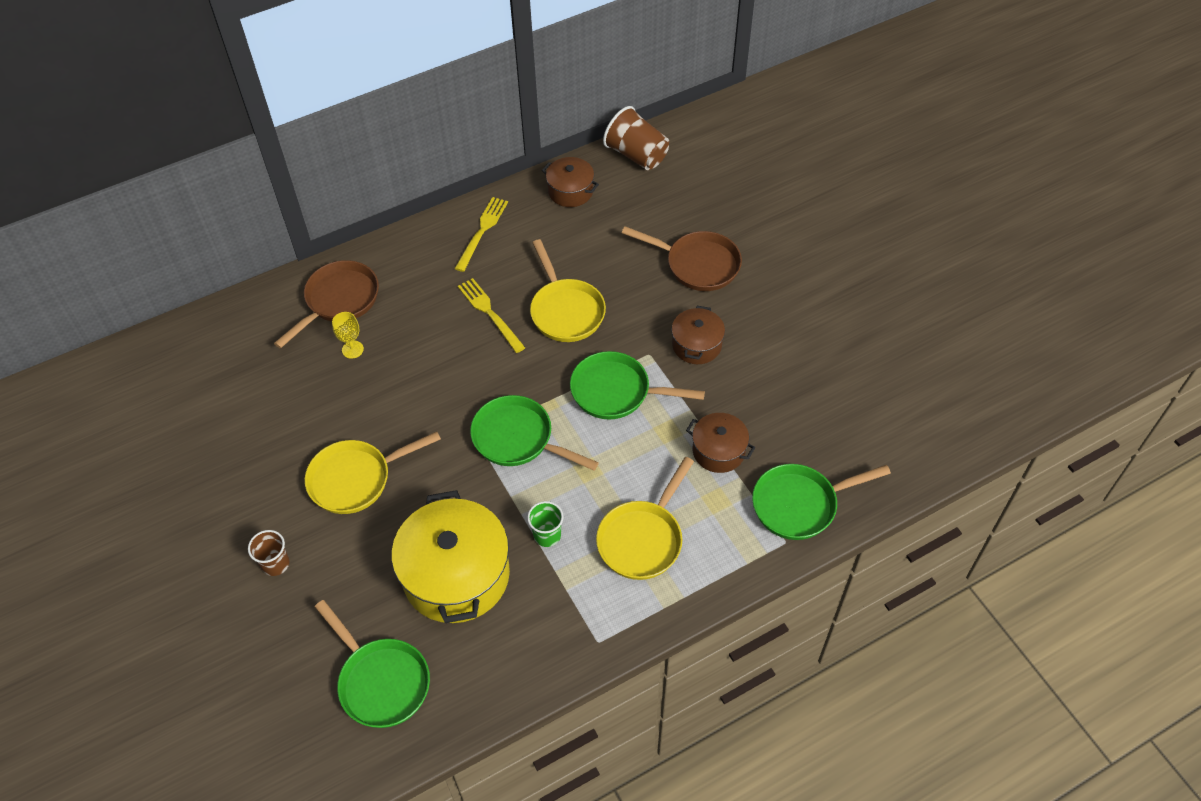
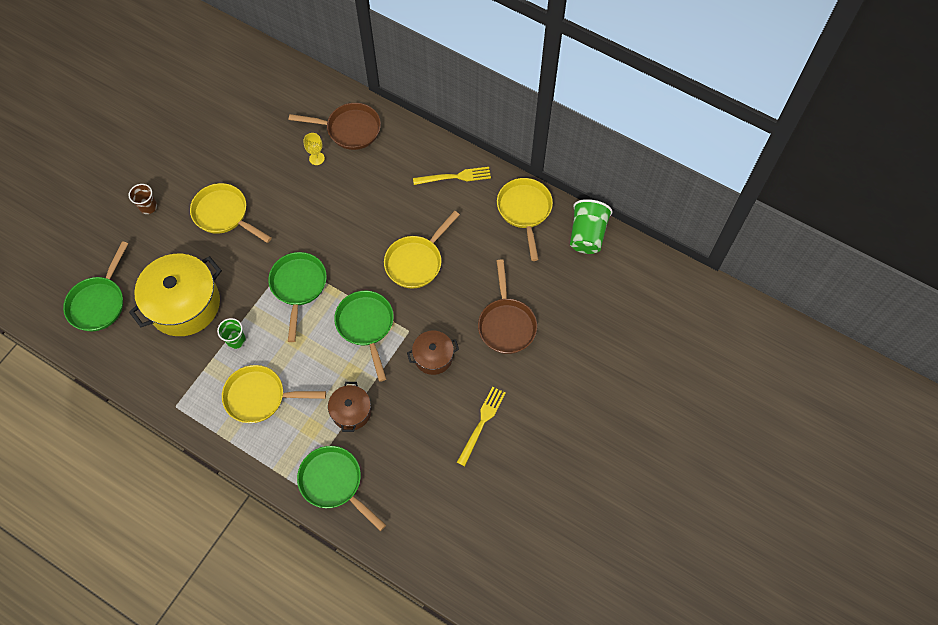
camera: 60 degrees right, 10 degrees up
(489, 313) = (388, 218): yellow fork -> yellow fork (482, 423)
(570, 191) = (524, 211): brown pot -> yellow pan
(636, 155) = (587, 235): brown cup -> green cup

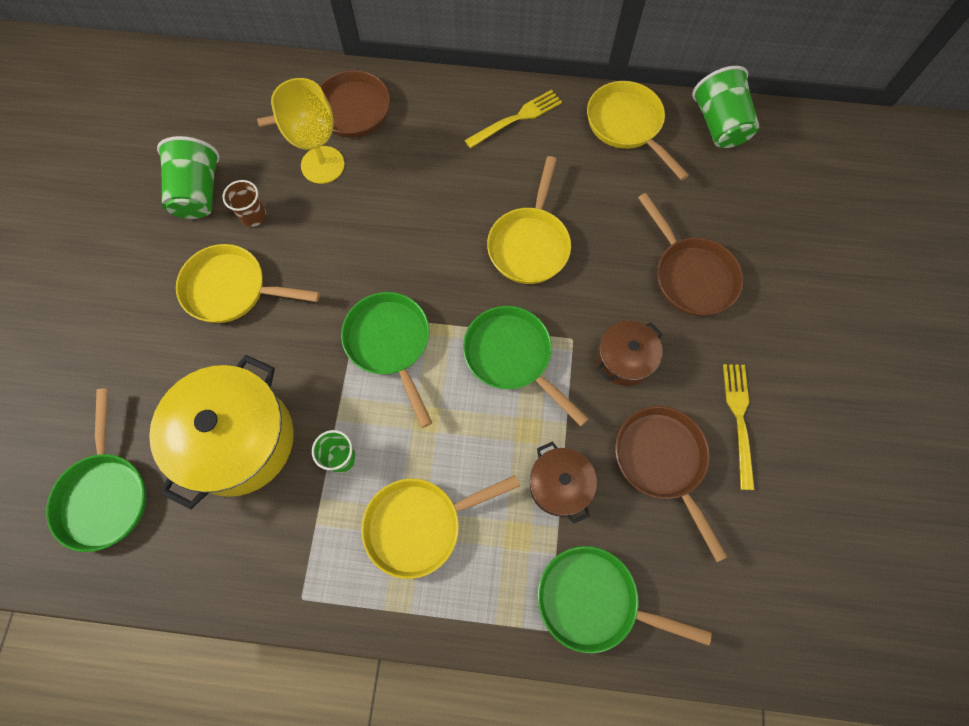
camera: 25 degrees left, 5 degrees up
(148, 207) = (113, 324): brown cup -> brown cup (253, 216)
(234, 146) = (198, 193): none -> green cup
(316, 158) = (322, 165): yellow goblet -> yellow goblet, size x1.94
(420, 426) = (662, 461): none -> brown pan

